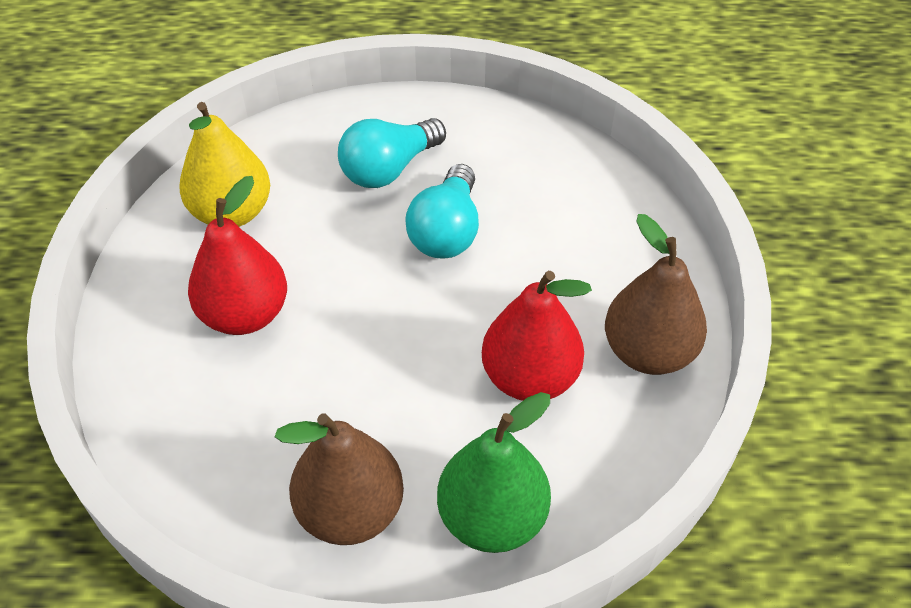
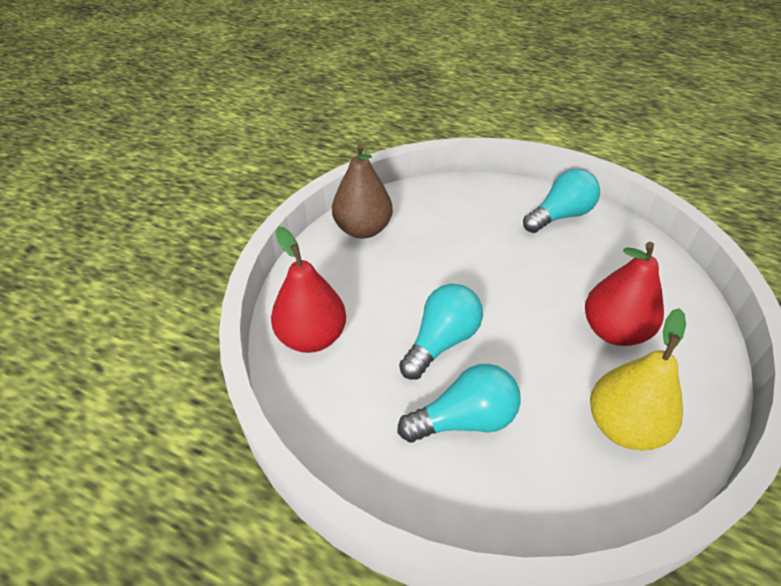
camera: 155 degrees left, 5 degrees down
(350, 511) = (560, 216): brown pear -> turquoise light bulb
(492, 518) = (490, 195): green pear -> none
(529, 378) = (438, 238): red pear -> red pear (312, 337)

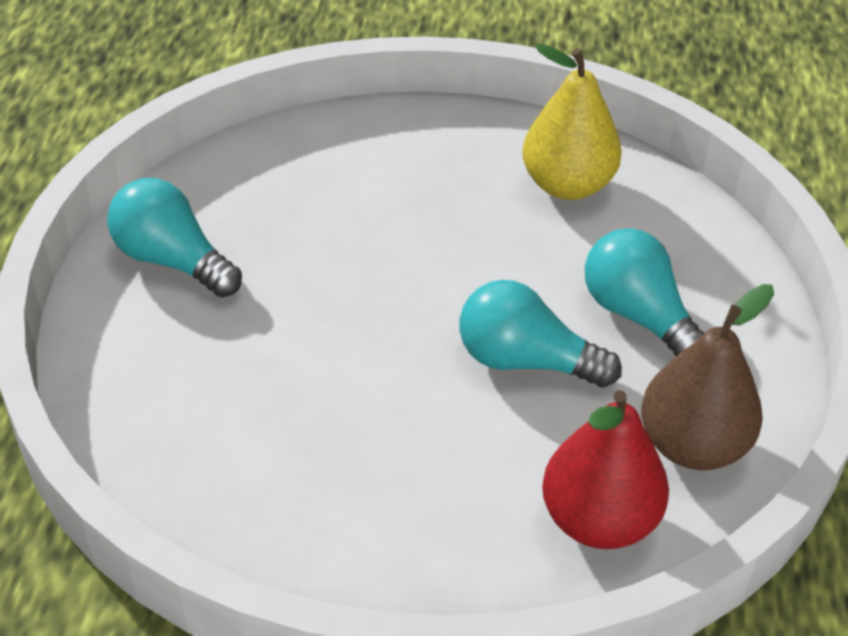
camera: 110 degrees left, 0 degrees up
(363, 229) = (301, 532): brown pear -> brown pear (692, 445)
(613, 331) = (420, 195): red pear -> none

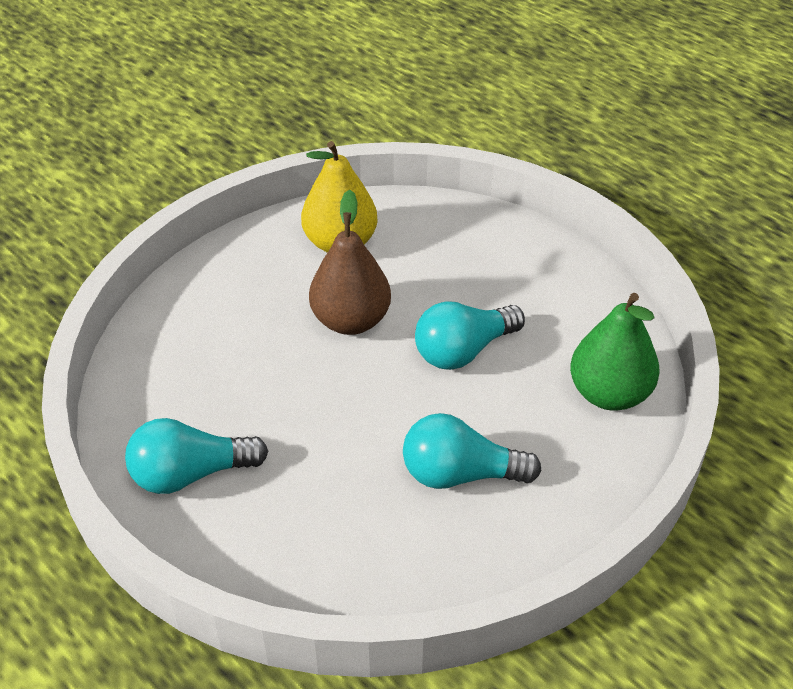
camera: 50 degrees left, 0 degrees up
(598, 520) = (609, 394): red pear -> green pear
(638, 316) = (477, 282): turquoise light bulb -> turquoise light bulb (460, 474)
(692, 445) = (591, 322): brown pear -> brown pear (351, 321)

